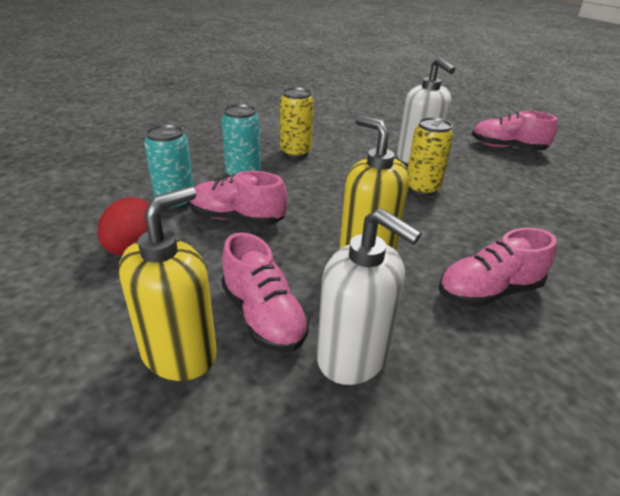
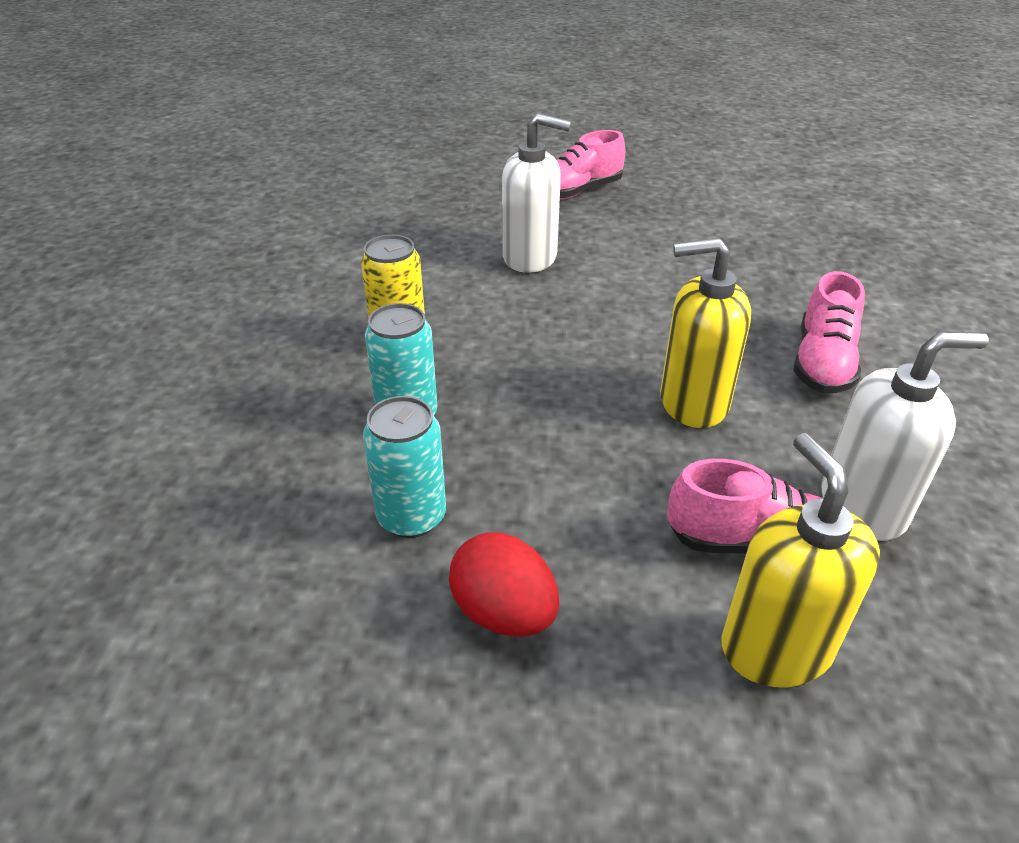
camera: 50 degrees left, 5 degrees up
(237, 218) = (523, 474): pink shoe -> none
(422, 188) = (602, 294): yellow can -> none

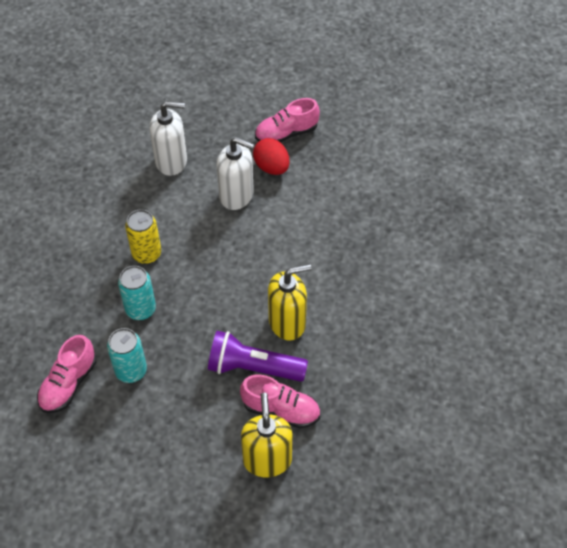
camera: 10 degrees right, 15 degrees up
(504, 613) = (160, 426): red egg -> red egg (271, 167)
(662, 479) = (253, 367): none -> purple flashlight
(693, 402) = (287, 322): yellow soap dispenser -> yellow soap dispenser turned 150 degrees clockwise
(822, 363) = (369, 306): pink shoe -> pink shoe (69, 384)
(863, 506) = (341, 398): white soap dispenser -> white soap dispenser (171, 161)

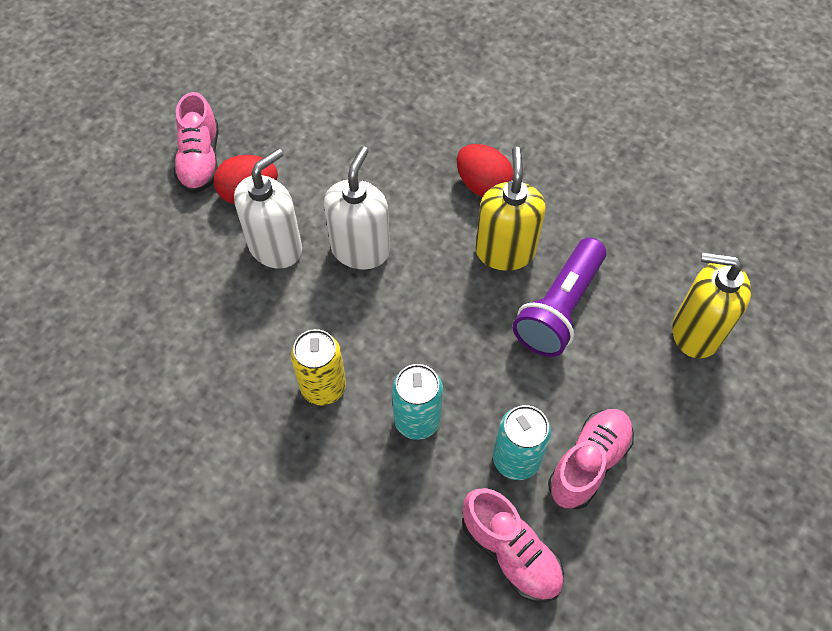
camera: 70 degrees left, 5 degrees up
(171, 161) = (170, 309): white soap dispenser -> white soap dispenser (360, 249)
(281, 410) = (629, 296): pink shoe -> pink shoe (588, 463)
(338, 294) = (483, 185): none -> red egg

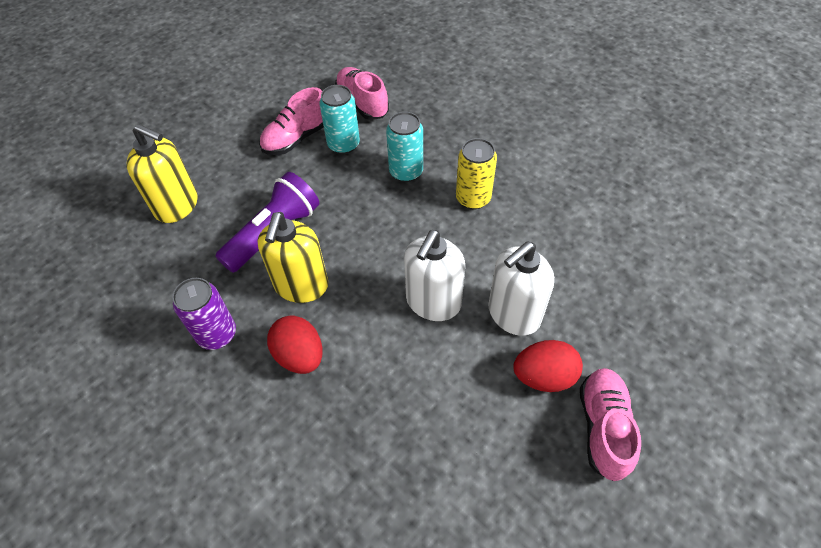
camera: 170 degrees left, 5 degrees down
(571, 194) = (217, 334): none -> purple can

